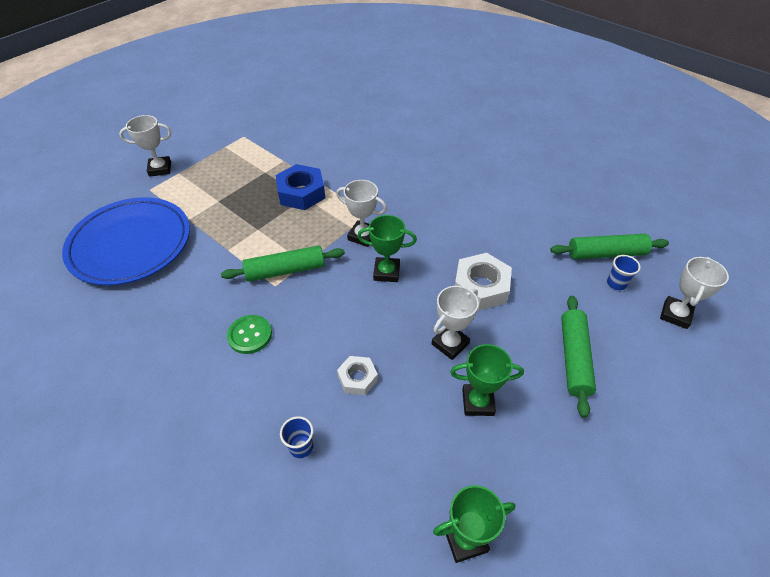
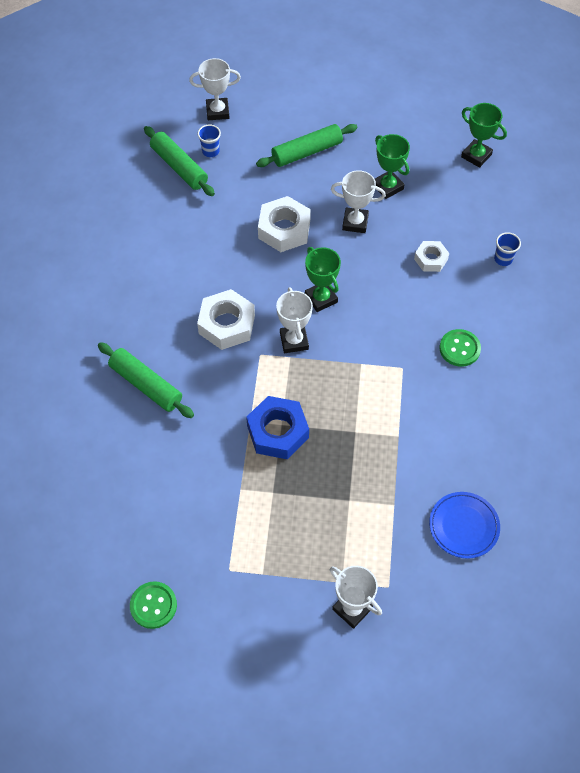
camera: 125 degrees left, 10 degrees up
(130, 244) = (463, 526): blue plate -> blue plate, size x0.50
(259, 106) = (153, 605): none -> green button
(285, 270) = (381, 372): green rolling pin -> green rolling pin (146, 385)
(412, 208) = (227, 324): none -> white nut

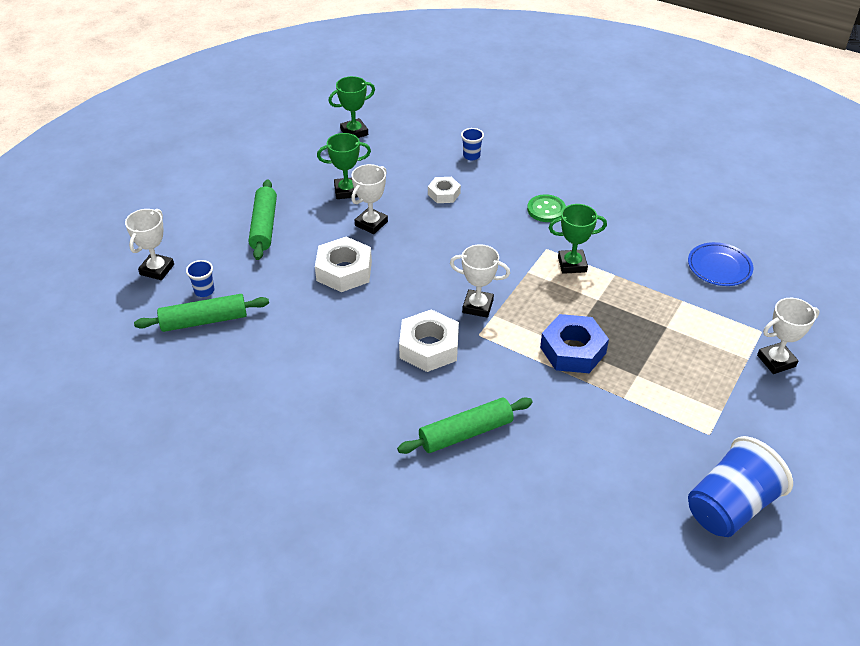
camera: 65 degrees left, 15 degrees down
(153, 605) = (730, 506): green button -> blue cup
(321, 298) = (441, 273): green trophy -> green trophy (572, 264)

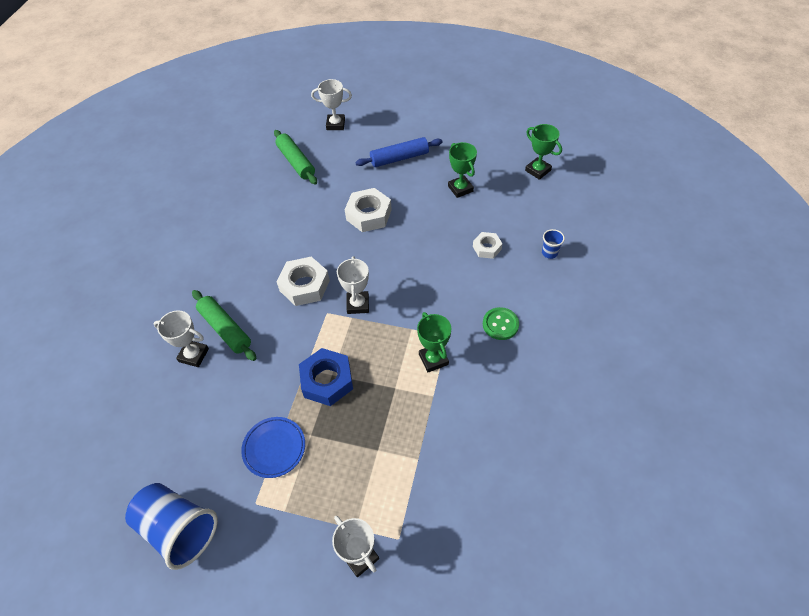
camera: 75 degrees right, 10 degrees up
(204, 291) = (323, 152): blue cup -> none
(264, 226) = (399, 158): green rolling pin -> blue rolling pin
(371, 223) = (428, 214): white trophy -> white trophy (194, 355)
(719, 267) = (479, 487): blue plate -> blue plate (274, 448)

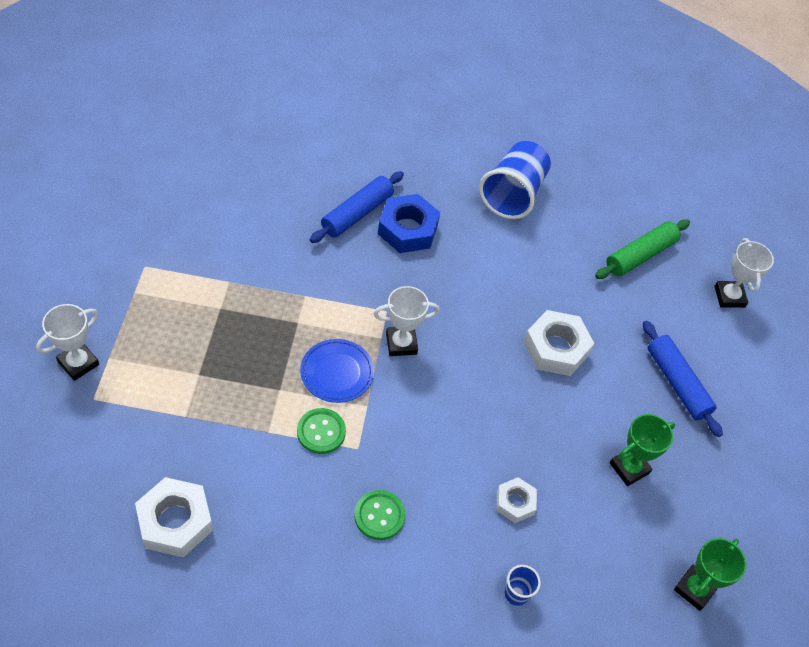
camera: 75 degrees right, 0 degrees up
(179, 529) = (123, 208): blue cup -> blue cup (513, 194)
(194, 355) = (321, 190): white trophy -> none
(225, 329) = (357, 213): green rolling pin -> blue rolling pin
(274, 448) = (205, 276): blue plate -> blue plate (337, 373)
(304, 285) = (426, 284): white nut -> white nut (175, 521)
(327, 380) = (289, 318): blue nut -> blue nut (408, 229)
(433, 359) = (321, 432): green trophy -> green button

